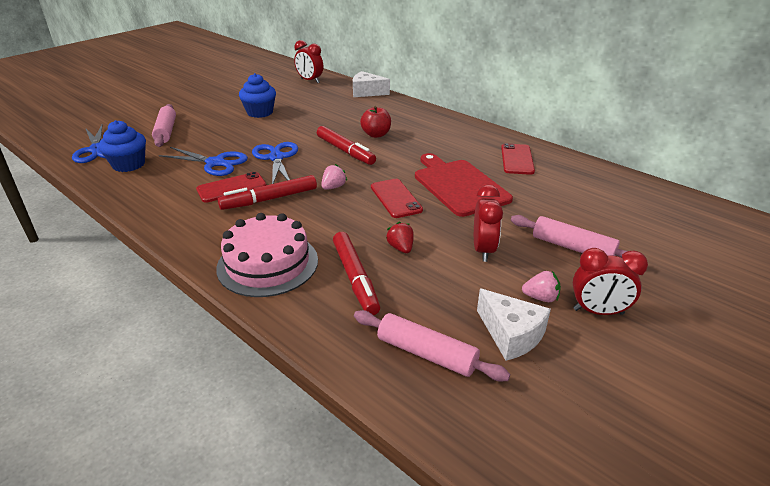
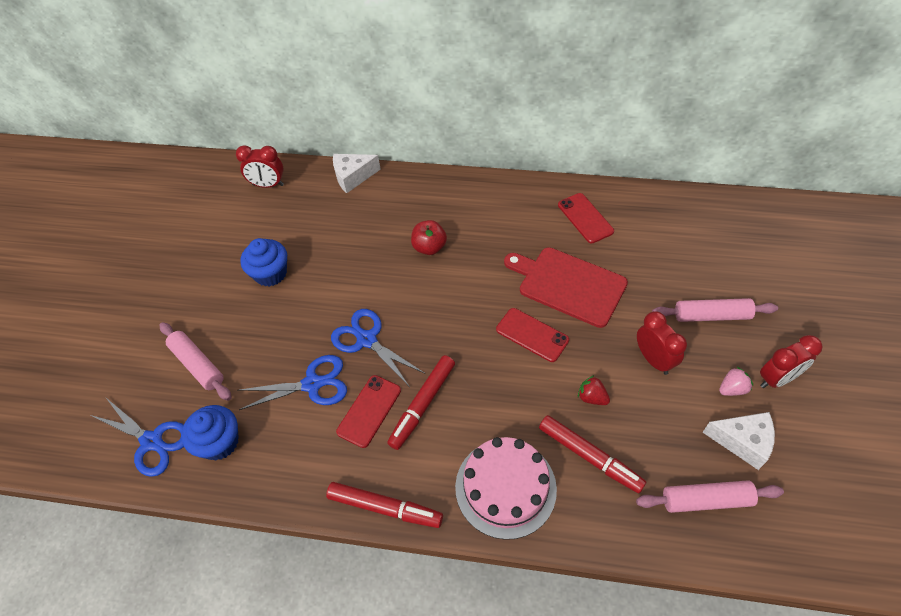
camera: 30 degrees left, 20 degrees up
(333, 187) = (464, 352): pink strawberry -> none
(345, 151) = (424, 290): red marker -> red marker (385, 508)

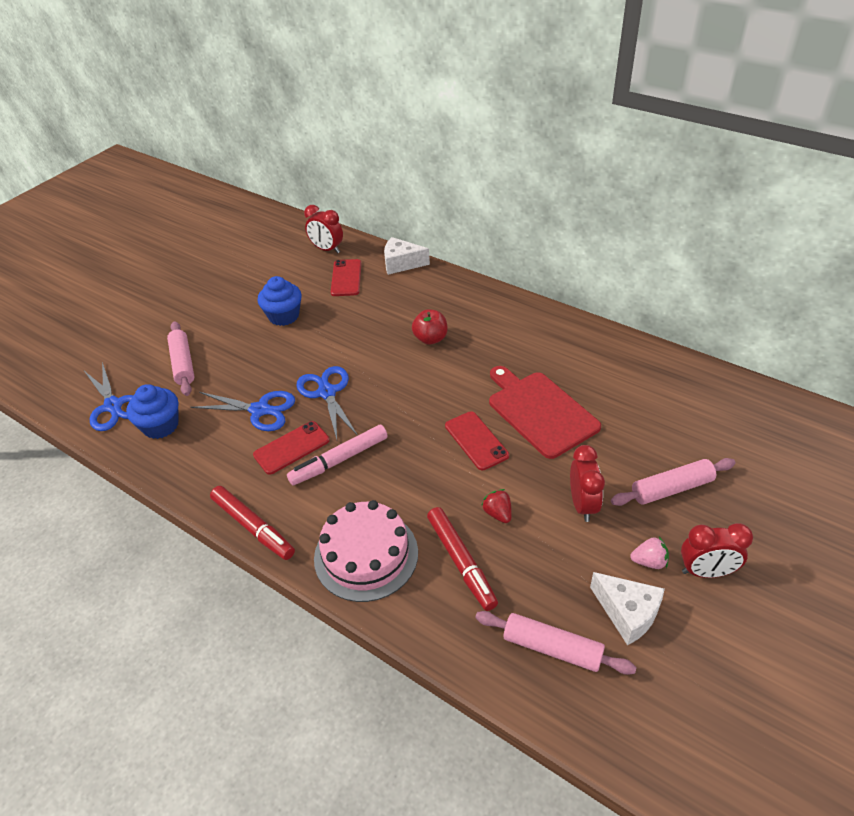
camera: 25 degrees right, 10 degrees down
(422, 404) = (339, 460): red marker -> pink marker
(585, 218) = (596, 361): red phone -> red phone (346, 278)
(711, 316) = (671, 489): pink rolling pin -> pink rolling pin turned 45 degrees counterclockwise

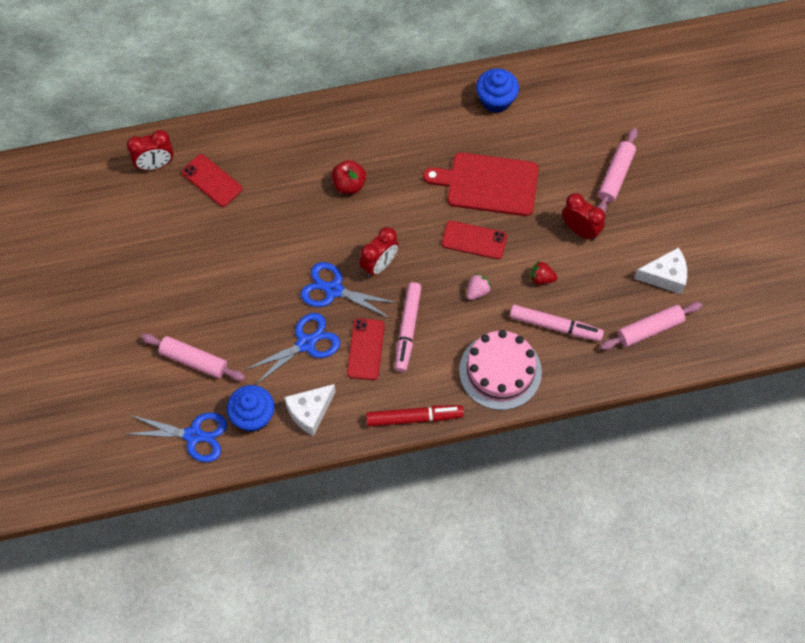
camera: 50 degrees left, 20 degrees up
(284, 316) = (211, 256): blue cupcake -> blue cupcake (496, 100)
(401, 263) = (238, 131): white cheese -> white cheese (310, 412)
(461, 562) = (555, 326): red marker -> pink marker
(649, 561) = (647, 235): pink strawberry -> pink strawberry (477, 291)
(706, 571) = (679, 216): red clock -> red clock (379, 265)

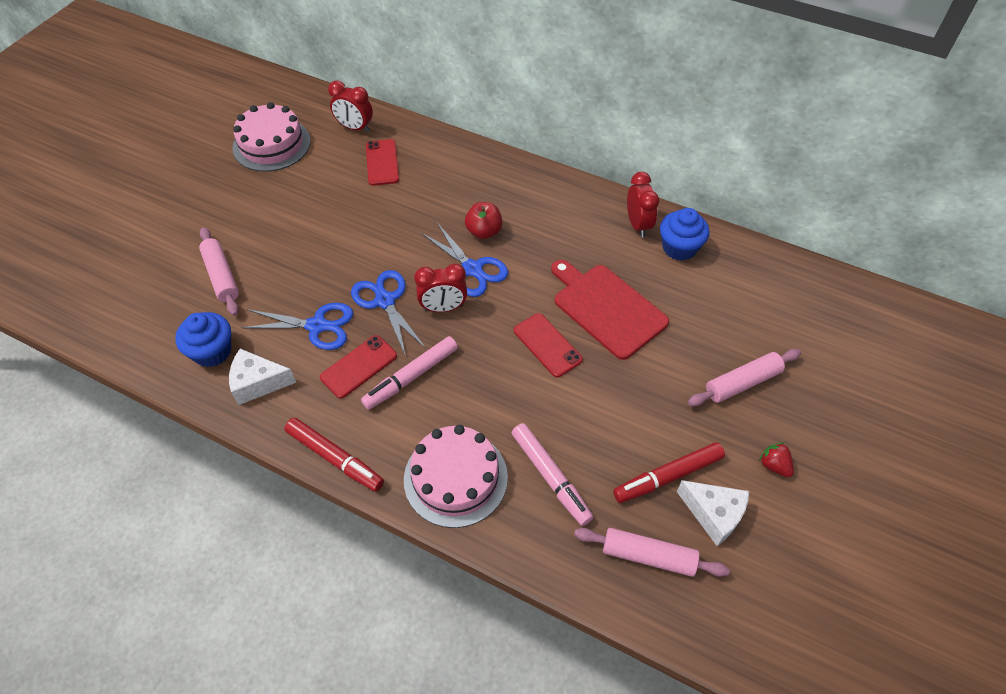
camera: 40 degrees right, 10 degrees down
(103, 228) = (271, 144): none -> pink cake
(194, 435) = (154, 332): blue scissors -> blue scissors (472, 269)
(477, 291) = (506, 390): pink strawberry -> none
(541, 278) = (579, 423): red strawberry -> red strawberry (774, 465)
(580, 230) = (660, 406): red clock -> red clock (638, 225)
(621, 273) = (668, 476): none -> red marker

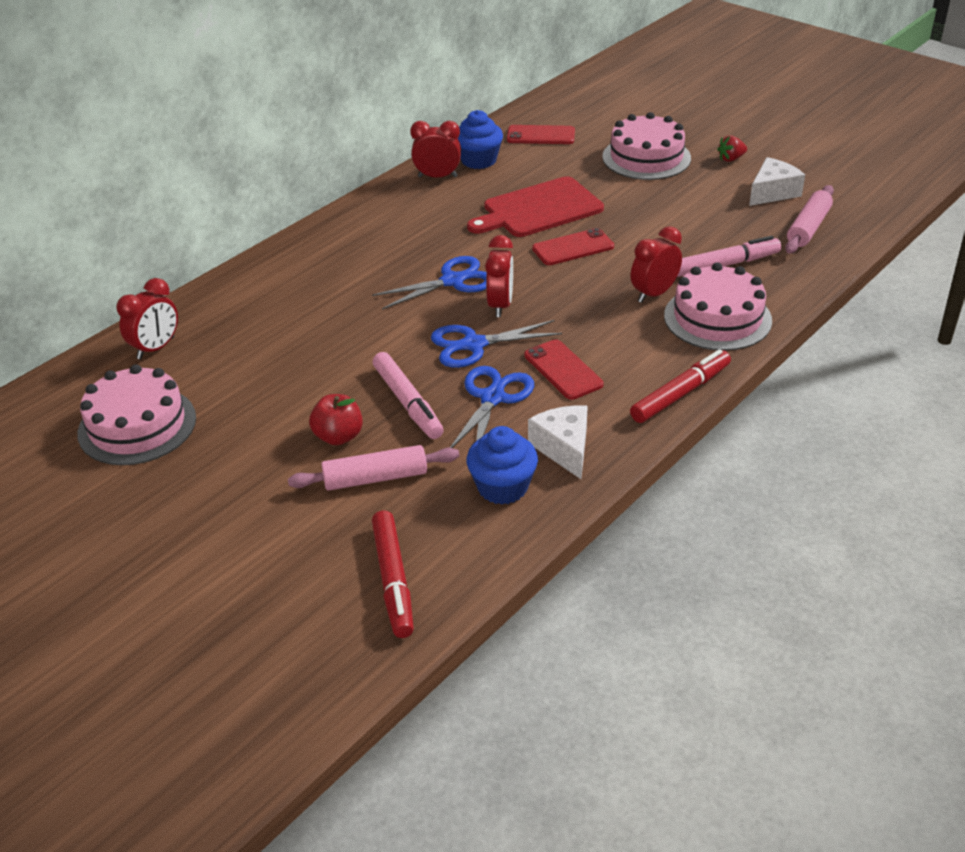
camera: 75 degrees left, 15 degrees down
(258, 383) = (564, 448): white cheese -> white cheese turned 150 degrees clockwise
(382, 162) = (240, 330): red phone -> red phone (540, 135)
(411, 377) = (588, 335): pink marker -> pink marker (407, 402)
(484, 231) = (399, 268): red apple -> red apple (338, 436)
(485, 420) = (654, 294): none -> red clock
(668, 476) = (734, 207): red marker -> red marker (393, 580)
(742, 383) = (646, 157): pink rolling pin -> pink cake

